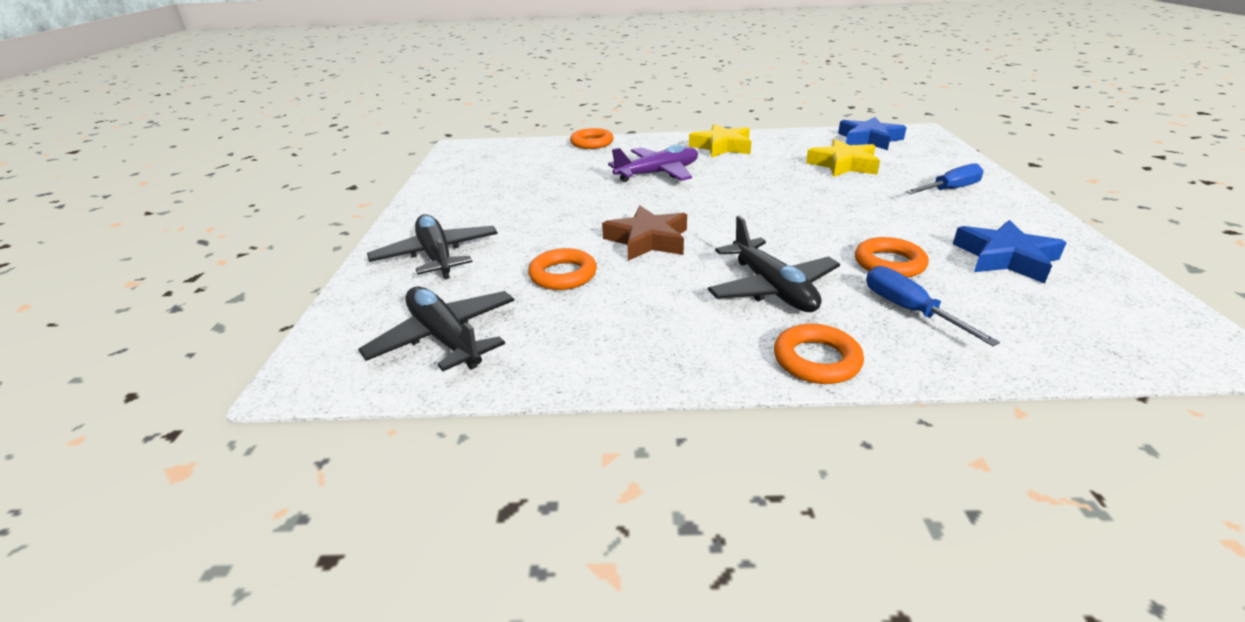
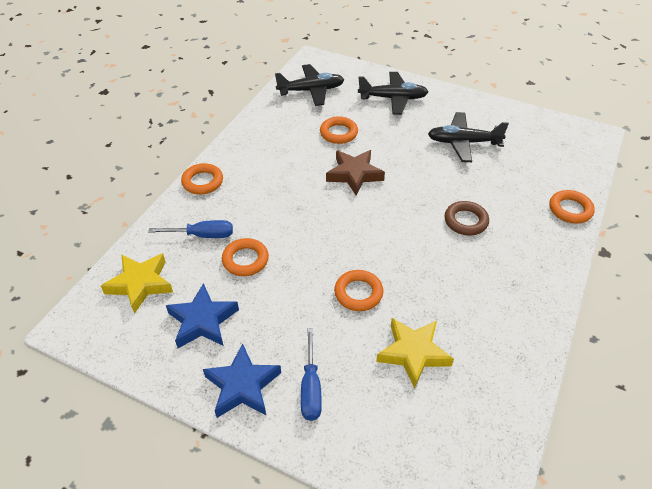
camera: 115 degrees right, 15 degrees up
(658, 173) = (465, 221): purple plane -> brown ring
(722, 147) = (514, 292): yellow star -> yellow star (140, 284)
(772, 288) = (264, 198): black plane -> black plane (463, 142)
(823, 196) = (358, 293): none -> orange ring
(869, 139) = (475, 434): blue star -> blue star (242, 386)

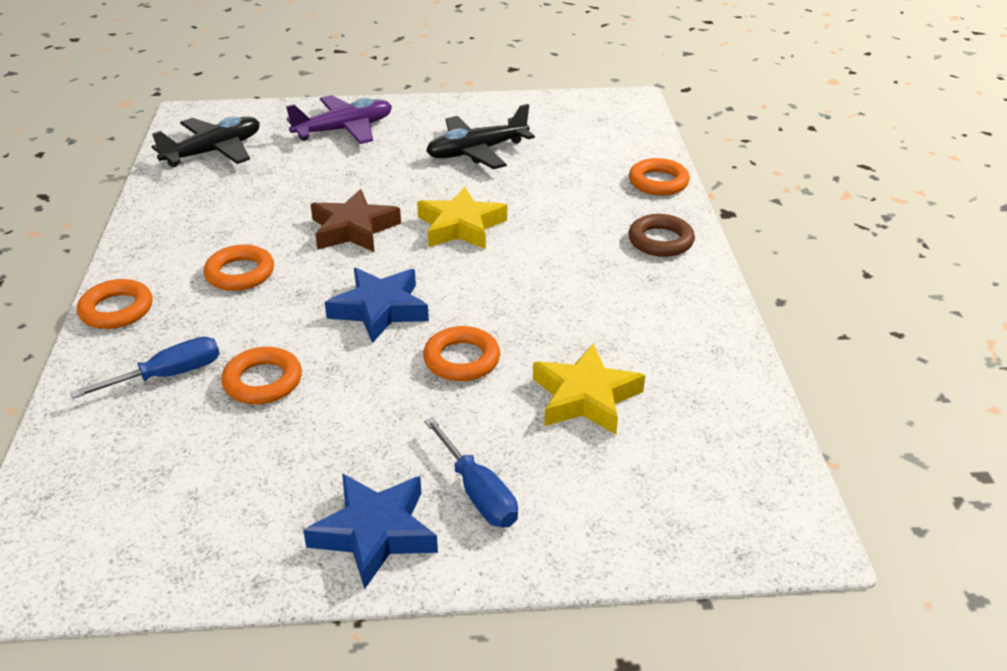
camera: 30 degrees left, 10 degrees down
(140, 284) = (104, 475): yellow star -> yellow star (461, 226)
(202, 321) = (250, 480): blue star -> blue star (379, 309)
(338, 133) = (294, 189): orange ring -> orange ring (240, 273)
(393, 98) = (344, 130): black plane -> purple plane
(465, 221) = (543, 233): brown ring -> brown ring (660, 241)

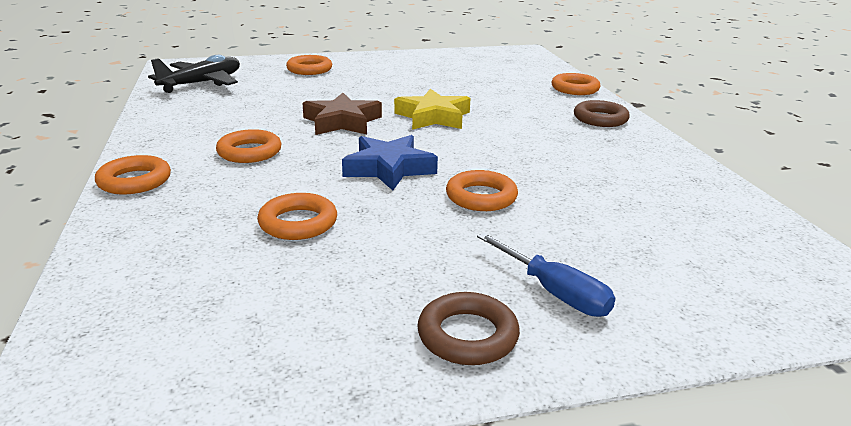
camera: 10 degrees left, 10 degrees down
(169, 375) = (200, 224): blue screwdriver -> none
(344, 130) = (309, 69): purple plane -> orange ring
(375, 533) = (467, 335): blue star -> brown ring
(477, 152) = (423, 78): black plane -> none
(585, 397) = (608, 215): yellow star -> none

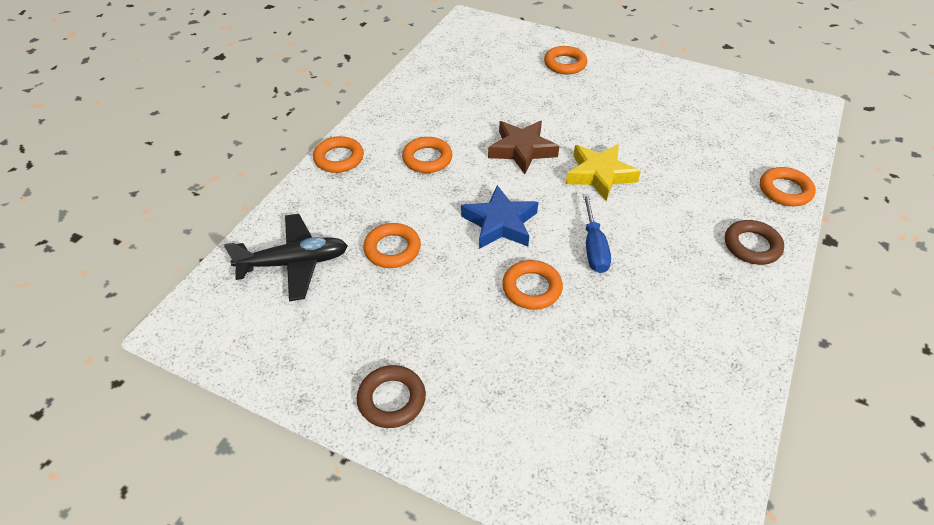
camera: 40 degrees right, 20 degrees up
(202, 83) = (467, 55): black plane -> black plane (294, 263)
(555, 293) = (477, 403): blue screwdriver -> blue screwdriver (594, 248)

